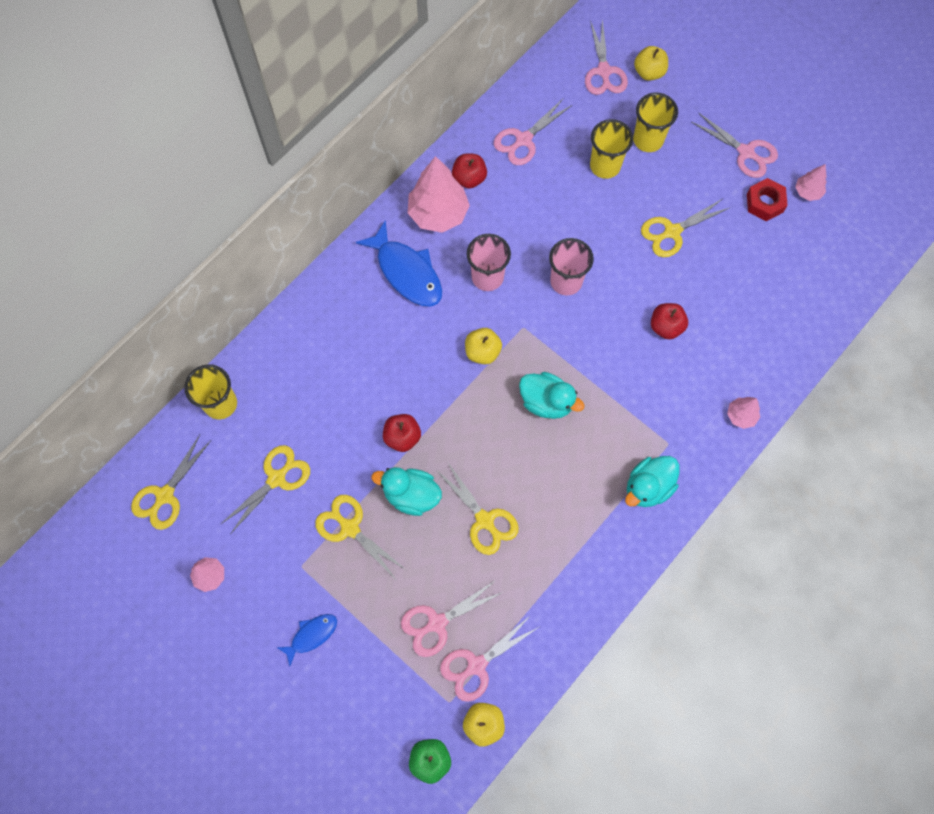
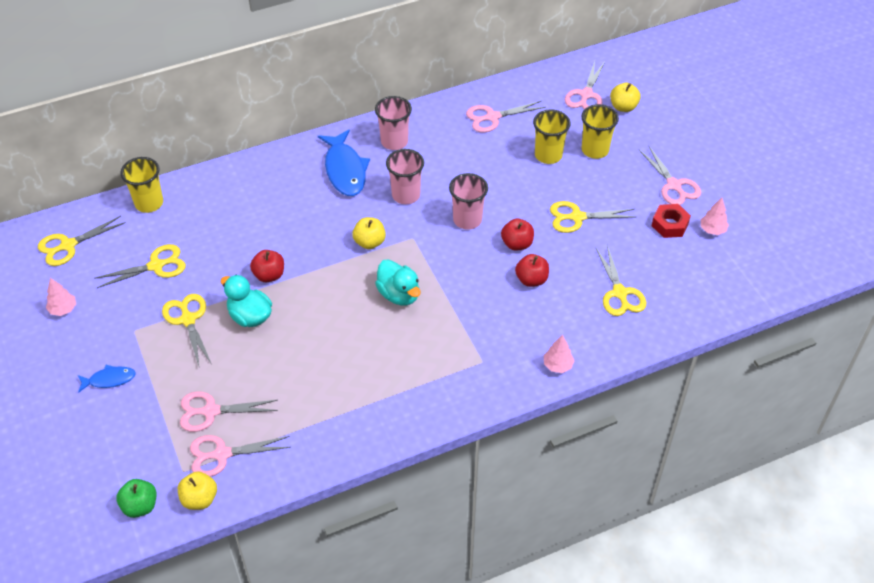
camera: 25 degrees right, 20 degrees down
(438, 214) = (394, 141): pink tree -> pink cup
(469, 178) = (433, 127): red apple -> red apple (517, 244)
(484, 520) = (296, 356): yellow scissors -> yellow scissors (620, 293)
(648, 487) = (445, 385): turquoise duck -> none

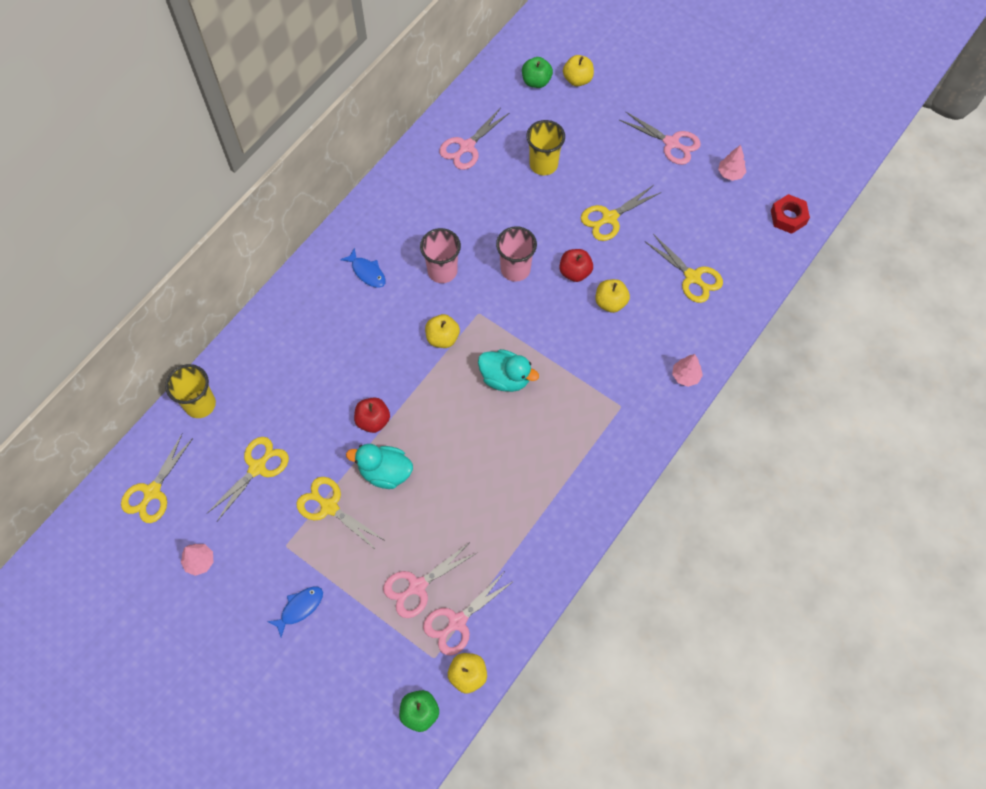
camera: 30 degrees left, 15 degrees up
(345, 170) = (367, 272): blue fish -> blue fish, size x0.54
(394, 141) = (393, 218): pink cup -> none
(531, 279) = (610, 302): red apple -> yellow apple
(586, 94) = (536, 81): pink scissors -> green apple
(595, 150) = (581, 139): yellow cup -> none
(669, 225) = (692, 186): red nut -> red nut (788, 217)

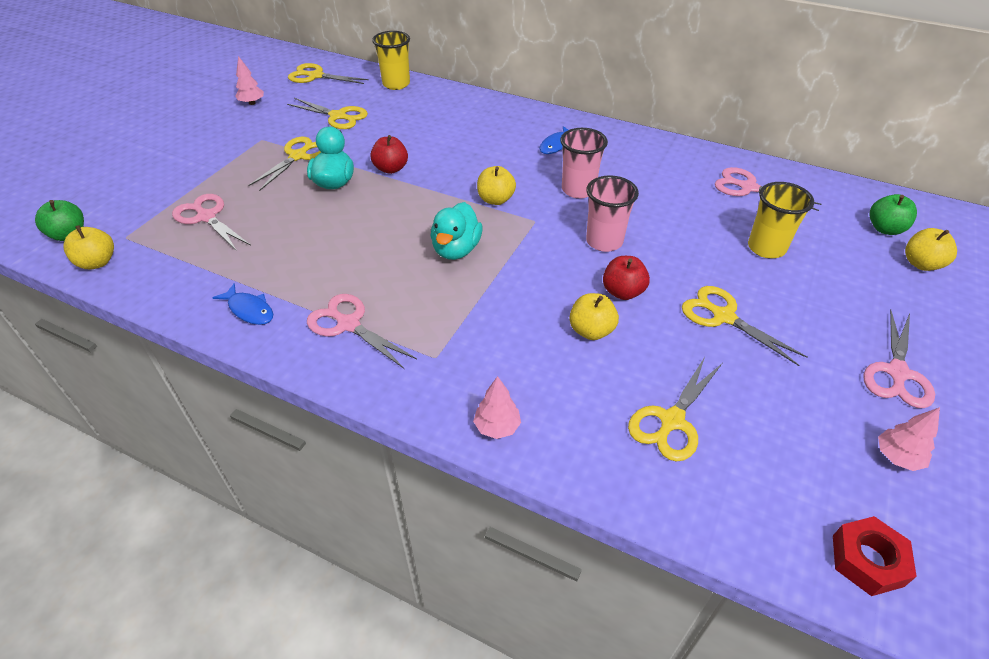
camera: 80 degrees right, 20 degrees down
(299, 608) = (199, 154): blue fish -> blue fish (249, 310)
(457, 622) = (160, 248): pink scissors -> pink scissors (348, 325)

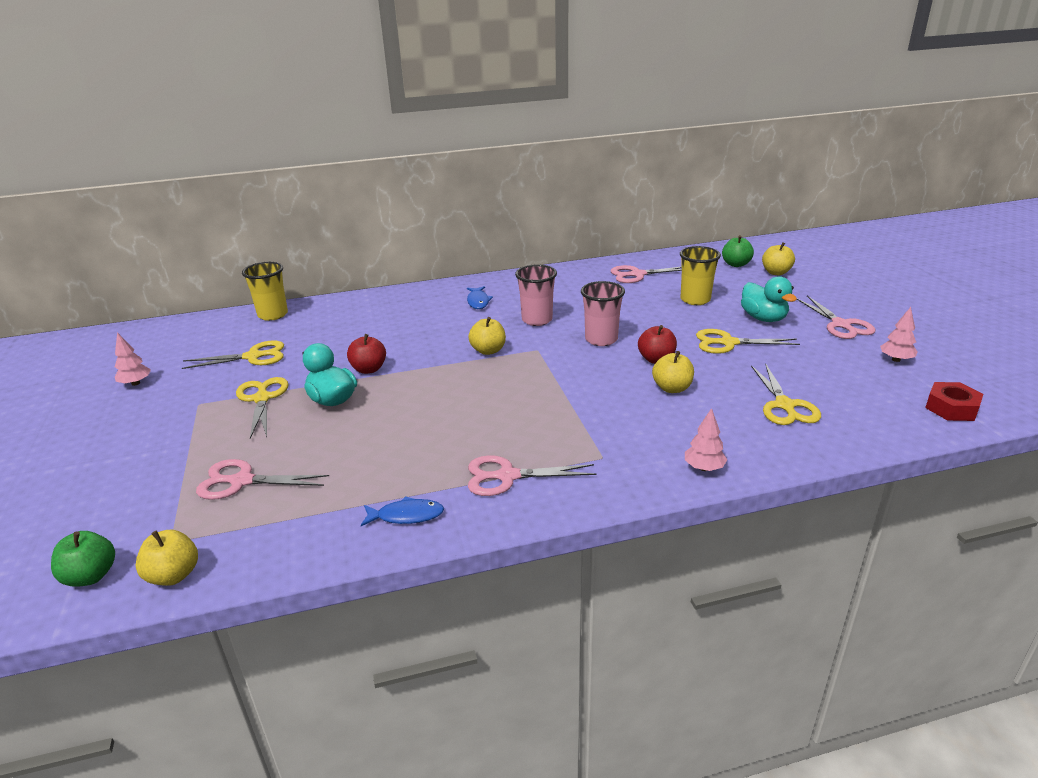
camera: 40 degrees left, 15 degrees down
(316, 76) = (175, 338): yellow scissors -> none
(456, 249) = (510, 392): turquoise duck -> turquoise duck (763, 318)

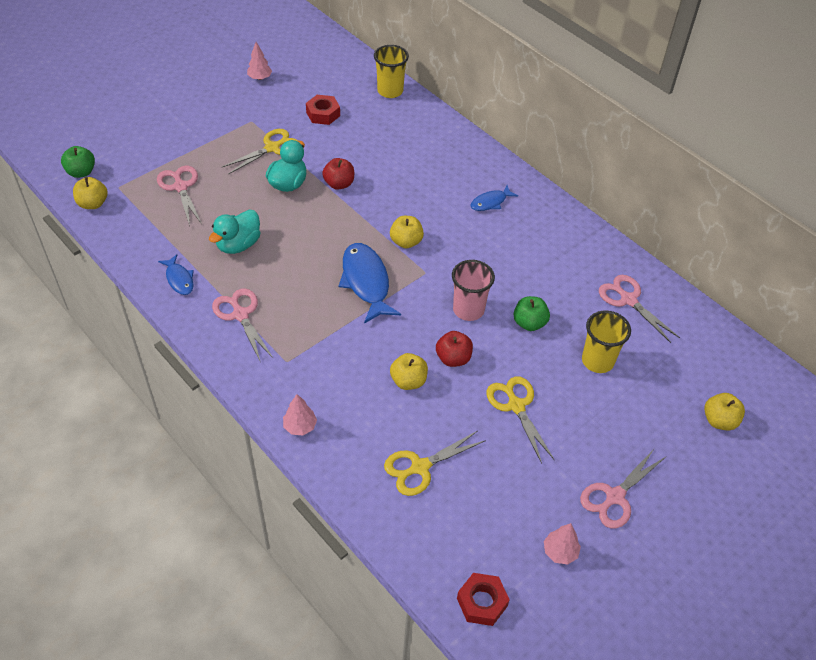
camera: 60 degrees right, 20 degrees up
(253, 356) = (323, 114): yellow scissors -> red nut
(524, 383) = (366, 282): none -> blue fish
(537, 320) = (479, 254): pink cup -> none
(736, 264) = (717, 379): green apple -> green apple (529, 323)
(763, 318) = (588, 426): turquoise duck -> turquoise duck (238, 245)

